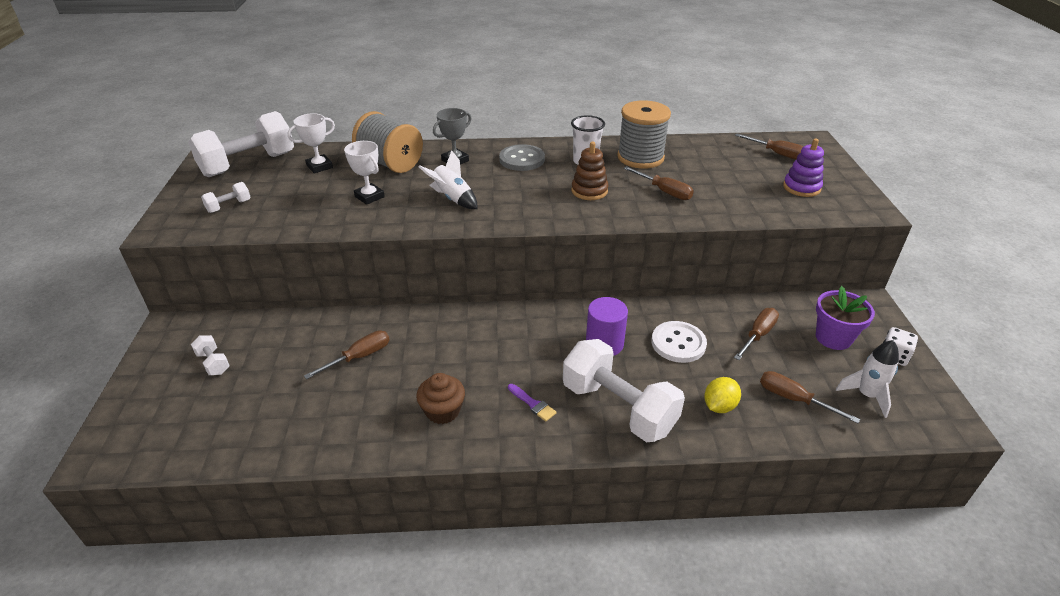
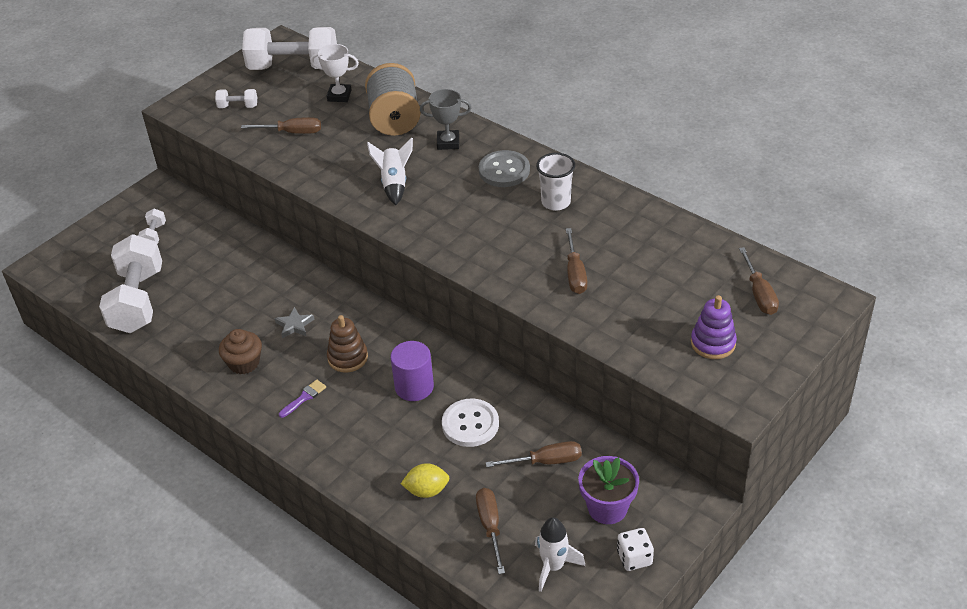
camera: 45 degrees right, 5 degrees up
(359, 357) = (240, 287): brown screwdriver -> brown screwdriver (292, 132)
(369, 197) = (338, 148): white trophy -> none
(449, 357) = (294, 325): none -> grey star
(533, 404) = (304, 398): purple brush -> purple brush turned 135 degrees counterclockwise
(589, 191) = (511, 236): brown stacking toy -> brown stacking toy (347, 358)
(618, 408) = (355, 441): white dumbbell -> white dumbbell (137, 301)
(640, 157) = (613, 224): grey spool -> none

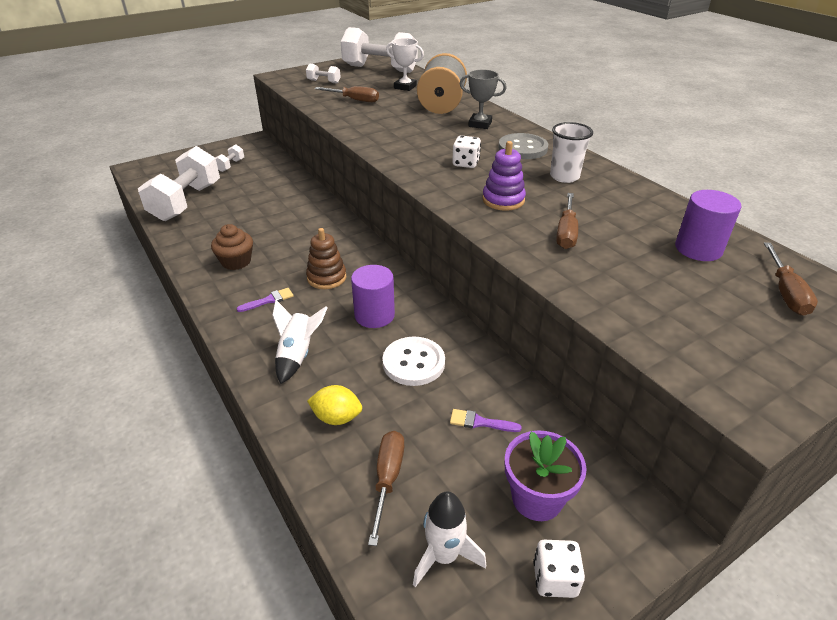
camera: 15 degrees right, 5 degrees down
(294, 325) = (296, 243): grey star -> none
(394, 184) = (419, 141): white rocket -> white rocket (297, 355)
(455, 206) = (465, 163): none -> white dice
(546, 461) = (480, 422): brown screwdriver -> purple brush
(688, 264) = (698, 249): none -> purple cylinder
(713, 343) = (720, 330): purple stacking toy -> purple stacking toy (503, 200)

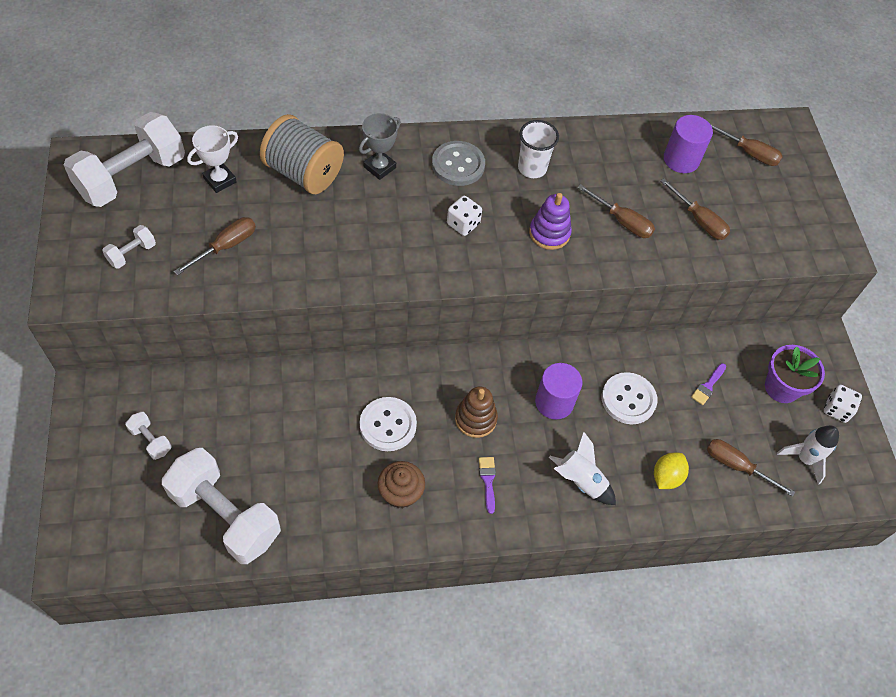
camera: 70 degrees left, 20 degrees up
(294, 240) = (388, 425): none -> white button
(632, 278) = (699, 220): none -> brown screwdriver

